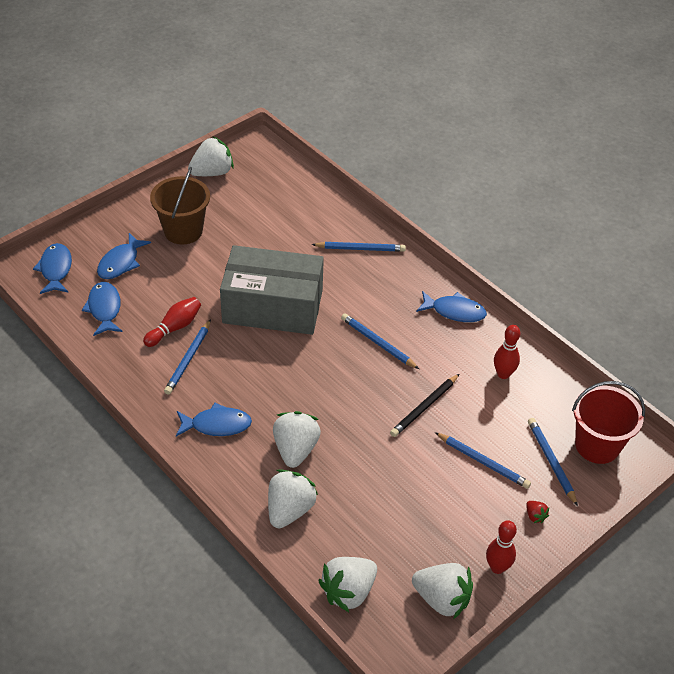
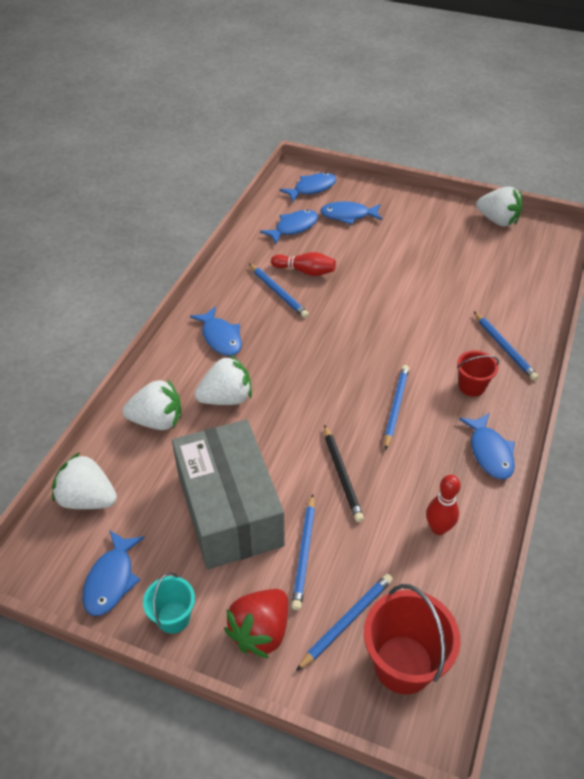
camera: 65 degrees right, 0 degrees up
(183, 231) = (414, 232): brown bucket -> none
(188, 359) = (278, 292): blue pencil -> blue pencil turned 120 degrees counterclockwise
(272, 306) = (378, 318): grey box -> grey box (229, 509)
(387, 288) = (472, 386): none -> red bucket
(424, 407) = (342, 475): black pencil -> black pencil turned 120 degrees counterclockwise
(442, 599) = (111, 580): white strawberry -> blue fish
(497, 567) = (173, 617): red bowling pin -> turquoise bucket
(535, 516) = (260, 631): red strawberry -> red strawberry, size x2.27

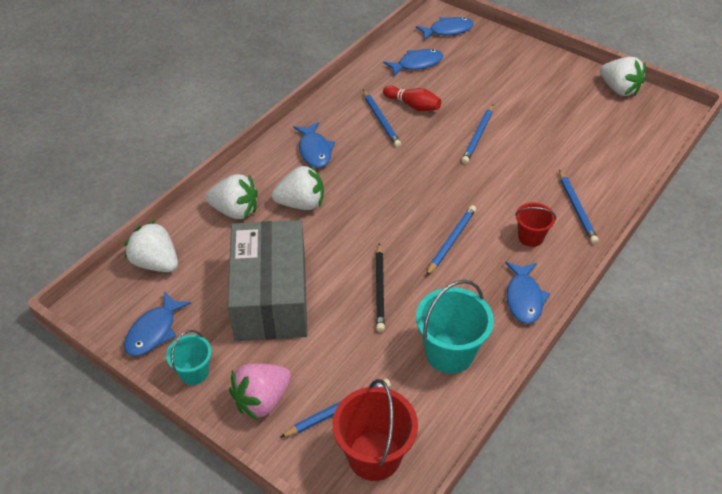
camera: 15 degrees right, 0 degrees up
(260, 631) = (262, 400): red strawberry -> pink strawberry
(304, 553) = (322, 346): blue pencil -> blue pencil (478, 136)
(348, 215) = (473, 61): blue fish -> none
(438, 528) = (449, 352): red bowling pin -> turquoise bucket

